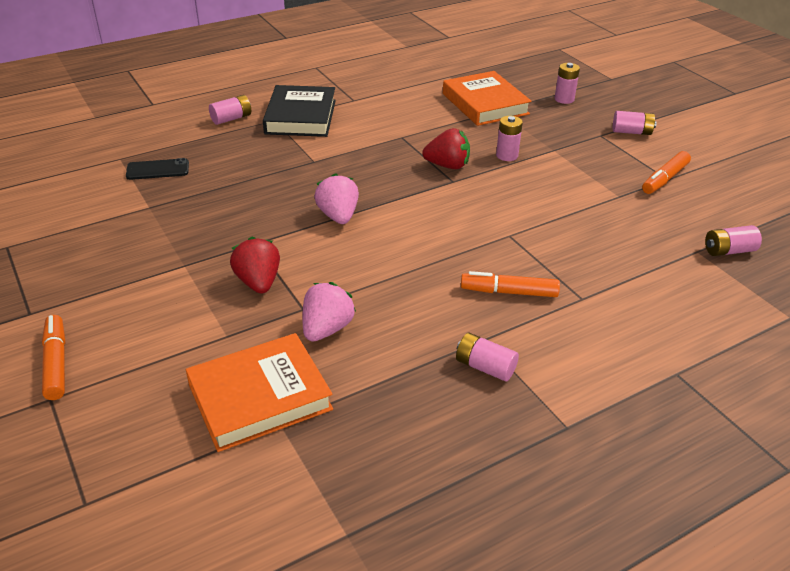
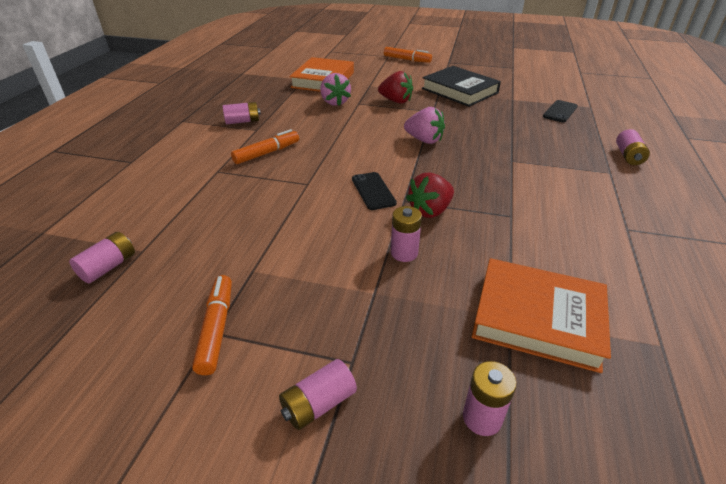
camera: 135 degrees right, 0 degrees up
(301, 117) = (605, 185): black book -> black book (459, 91)
(464, 199) = (373, 191): none -> black phone

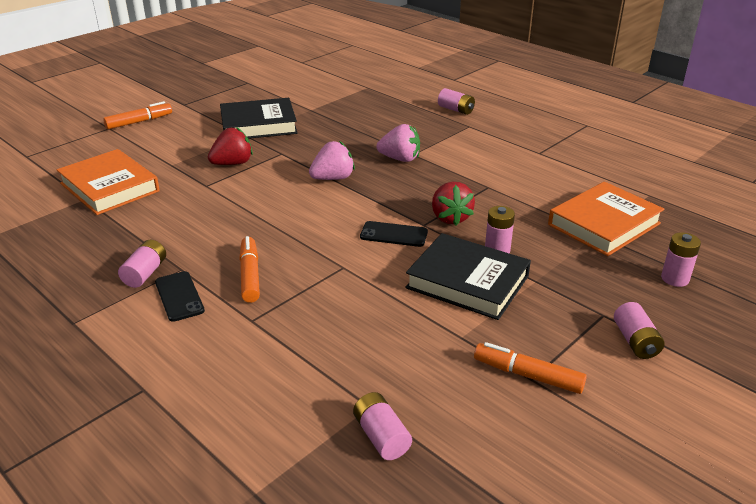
camera: 60 degrees left, 5 degrees down
(335, 102) = (183, 198): pink strawberry -> pink strawberry (400, 159)
(336, 250) = (467, 282): none -> black book
(560, 111) = (360, 101): black phone -> black phone (179, 296)

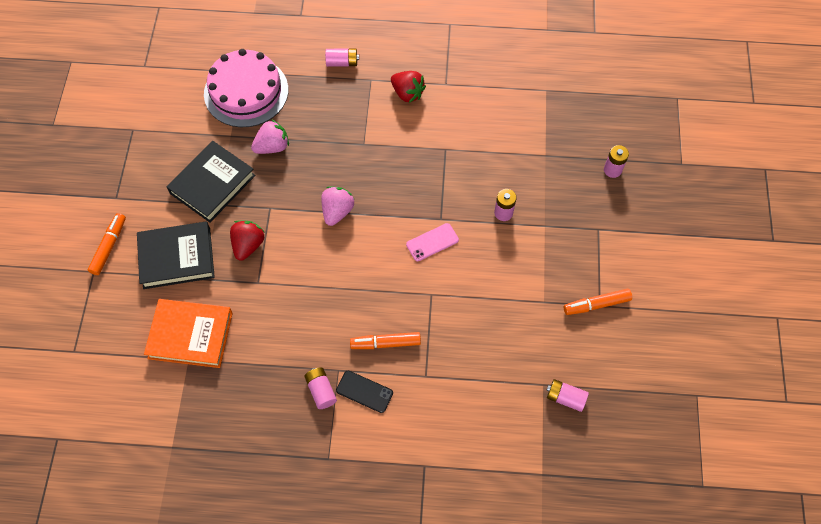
camera: 40 degrees left, 30 degrees up
(250, 275) = (385, 343): orange marker -> orange marker turned 45 degrees counterclockwise
(355, 96) = (246, 92): none -> pink cake
(394, 234) = (432, 242): black phone -> pink phone
(400, 159) = (361, 156): pink strawberry -> pink strawberry (272, 147)
(450, 218) = (451, 200): red strawberry -> red strawberry (407, 93)
(467, 282) = (511, 254): black book -> black book (177, 258)
(604, 224) = (542, 142): orange book -> none
(635, 341) = (627, 239): pink battery -> none

